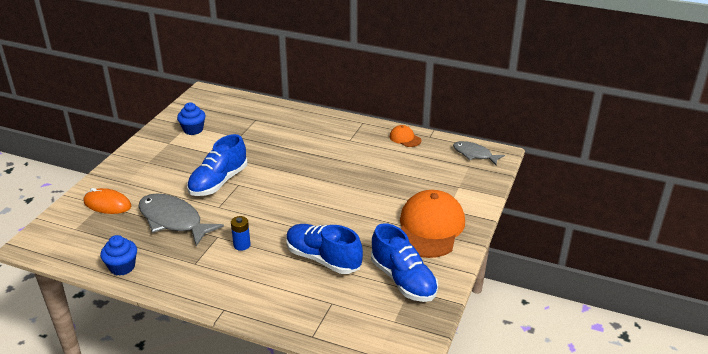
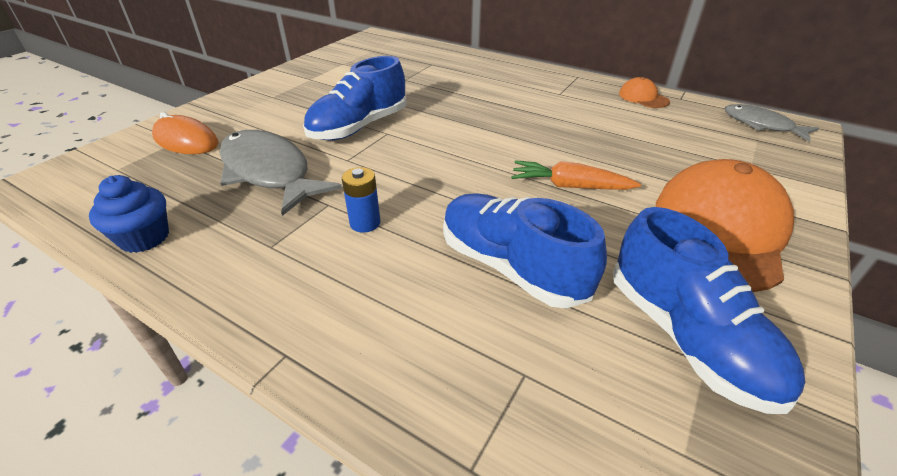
camera: 10 degrees right, 5 degrees up
(193, 130) = (347, 68): blue cupcake -> none
(353, 210) = (569, 186): none -> orange carrot

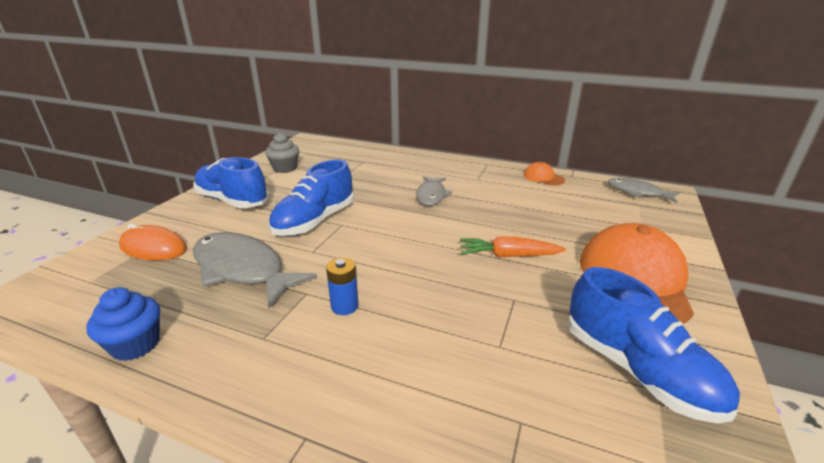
camera: 10 degrees left, 10 degrees down
(343, 66) = (285, 168): none -> grey cupcake
(499, 109) = (431, 195): none -> grey fish
(511, 267) = (482, 330): blue shoe -> blue shoe (232, 201)

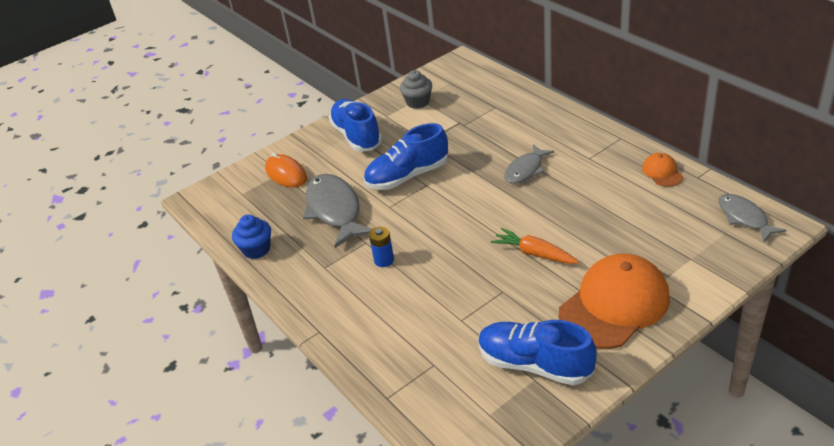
camera: 35 degrees right, 10 degrees up
(637, 370) = (535, 364): blue shoe -> blue shoe turned 120 degrees clockwise

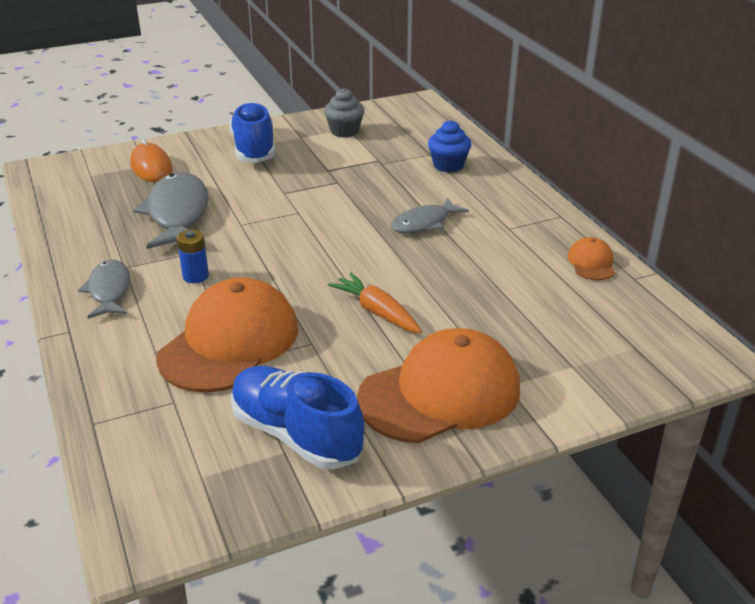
camera: 10 degrees right, 5 degrees down
(256, 249) = (64, 232): blue cupcake -> blue cupcake (448, 165)
(407, 176) = (283, 199): blue shoe -> none
(444, 307) = (230, 342): none -> orange cap
(744, 218) = (670, 337): grey fish -> grey fish (109, 290)

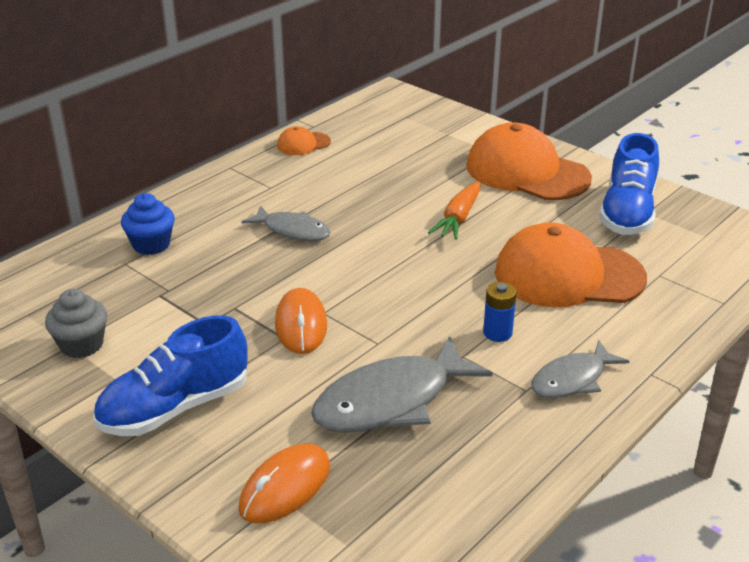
camera: 115 degrees left, 0 degrees up
(292, 201) = (301, 325): none -> orange mouse

